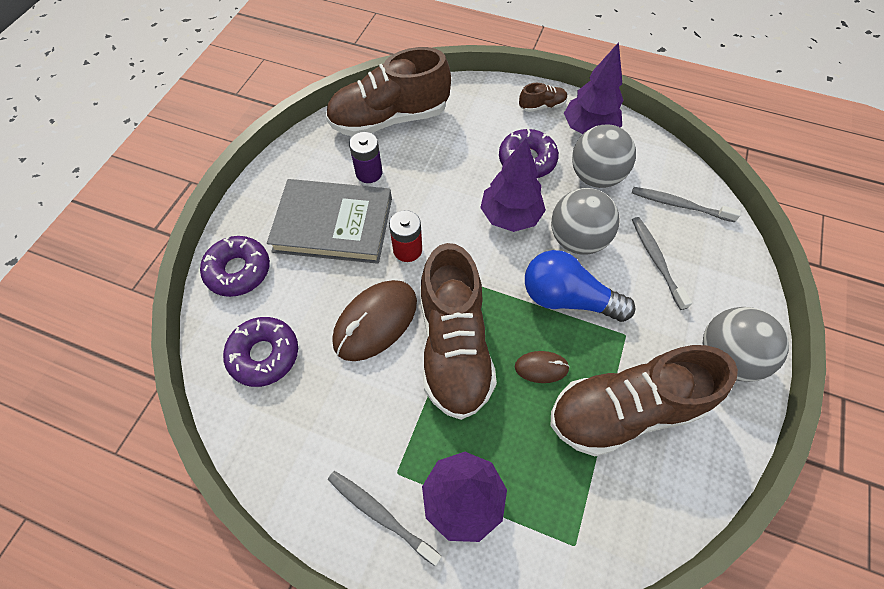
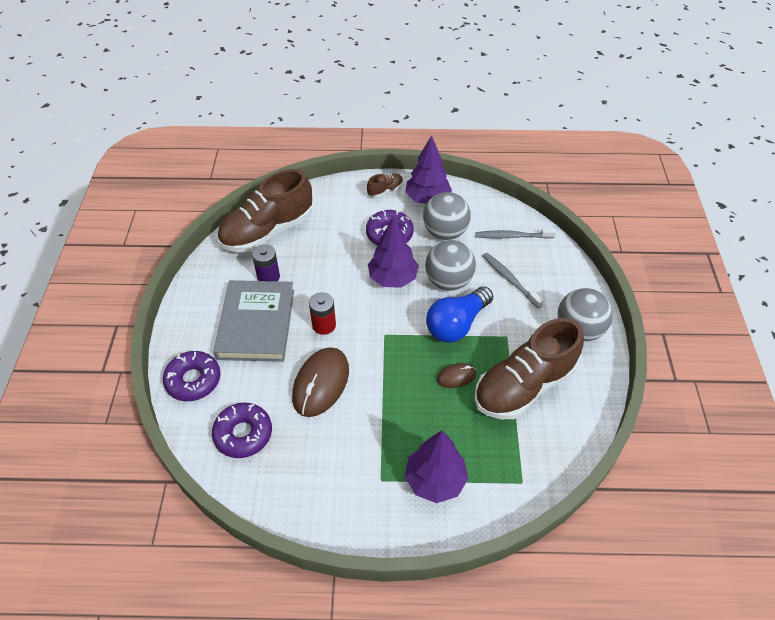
camera: 20 degrees left, 10 degrees down
(333, 225) = (256, 323): grey book -> grey book turned 75 degrees counterclockwise
(381, 515) = (381, 511): grey toothbrush -> none
(454, 346) = (387, 382): brown shoe -> none
(567, 298) = (457, 324): blue light bulb -> blue light bulb turned 45 degrees counterclockwise

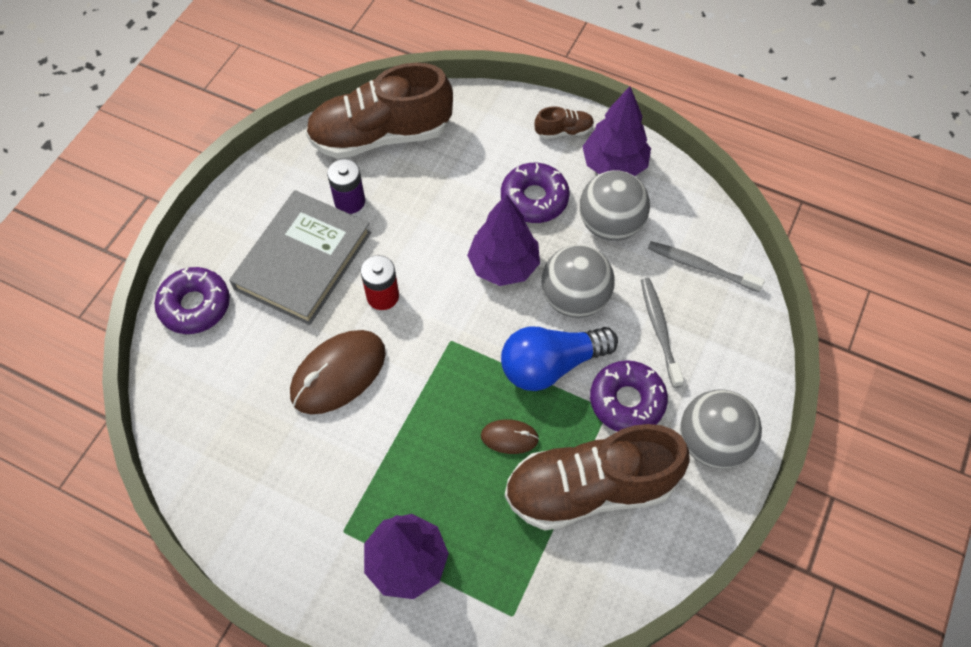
camera: 25 degrees right, 10 degrees up
(243, 434) = (217, 400): purple donut -> purple donut (627, 401)

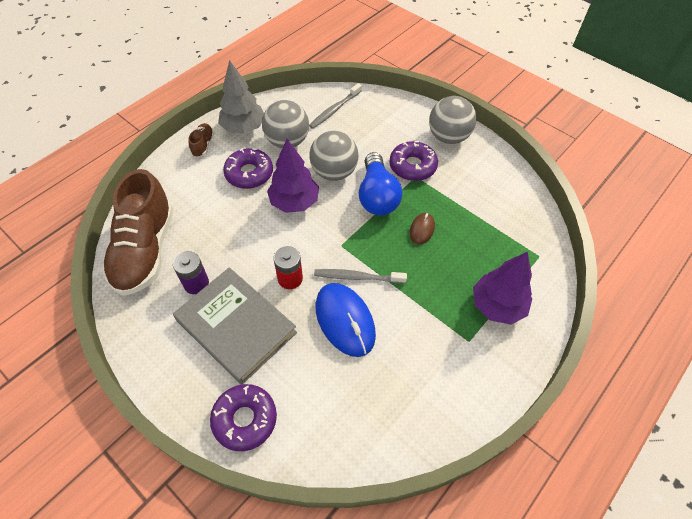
camera: 75 degrees left, 5 degrees down
(338, 373) = (345, 320): brown mouse -> blue mouse
(590, 489) = (465, 198): brown shoe -> none
(614, 165) = (243, 128): purple tree -> grey tree
(659, 330) = (370, 139): grey toothbrush -> grey toothbrush (358, 277)

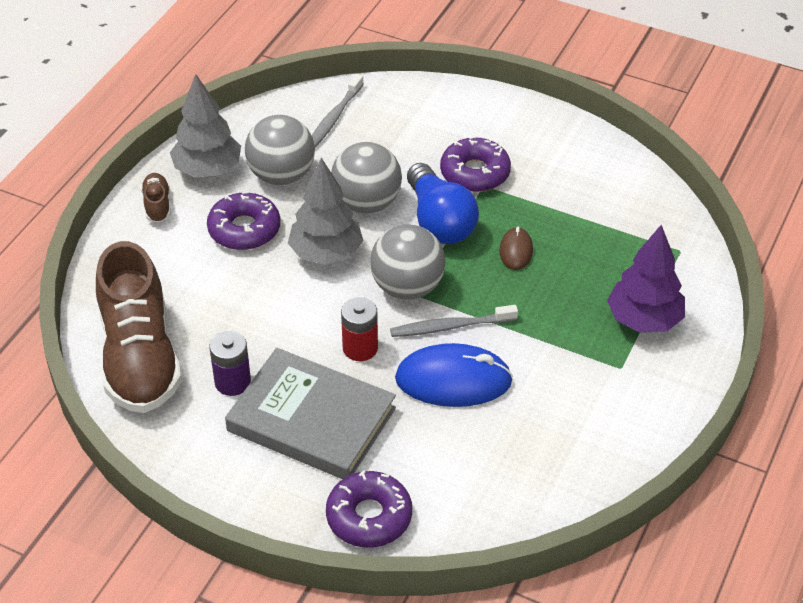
camera: 15 degrees left, 10 degrees down
(294, 202) = (326, 253): purple tree -> grey tree
(345, 320) = (453, 380): blue mouse -> blue mouse turned 45 degrees counterclockwise
(448, 137) = (511, 124): grey ball -> grey ball (407, 287)

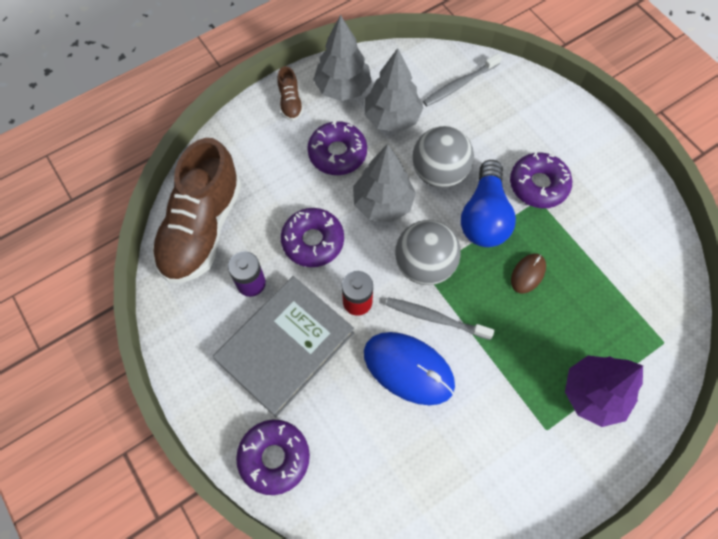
camera: 30 degrees right, 20 degrees up
(157, 205) = (290, 102): brown shoe -> brown shoe turned 150 degrees clockwise
(274, 317) = (313, 241): none -> purple donut
(281, 175) = (392, 118): grey ball -> grey tree
(311, 419) = (285, 346): grey book -> grey book turned 75 degrees clockwise

